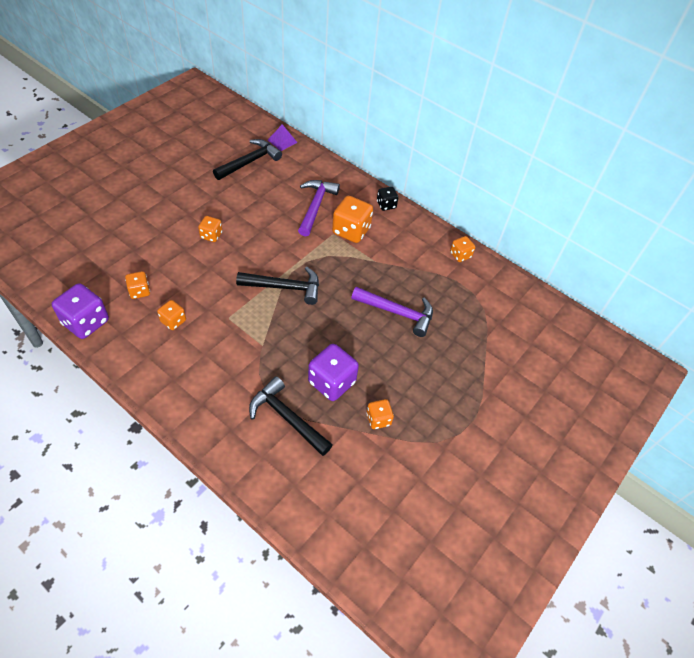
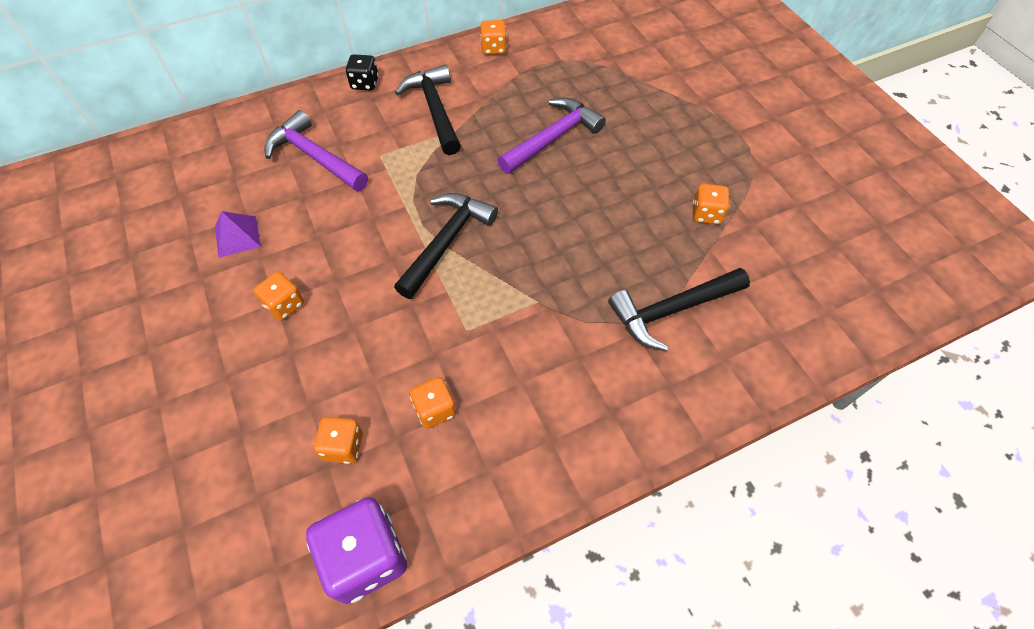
camera: 60 degrees left, 5 degrees up
(249, 162) = (159, 206): black hammer -> black hammer (435, 110)
(282, 141) = (147, 151): purple pyramid -> purple pyramid (237, 236)
(332, 382) = (633, 242): purple dice -> none
(351, 231) = (387, 134): orange dice -> none

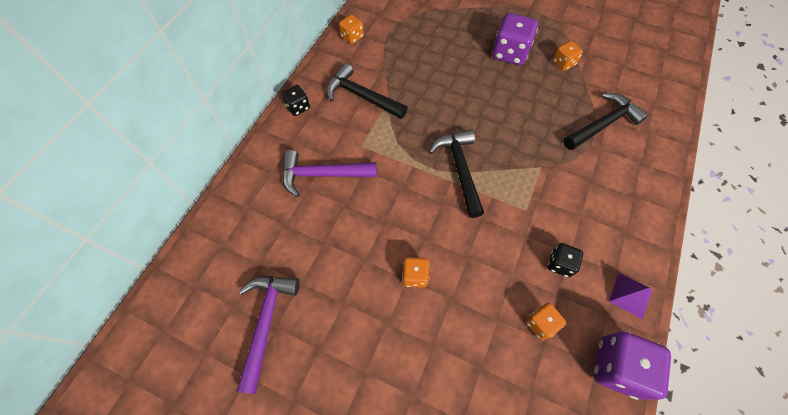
camera: 40 degrees left, 5 degrees up
(237, 236) = (334, 259): purple pyramid -> purple pyramid (630, 295)
(435, 409) = (560, 264): orange dice -> black dice
(552, 138) = (446, 71): purple hammer -> purple hammer (266, 323)
(650, 163) = (509, 53): none -> purple dice
(672, 310) = (603, 124): black hammer -> black hammer turned 150 degrees counterclockwise

